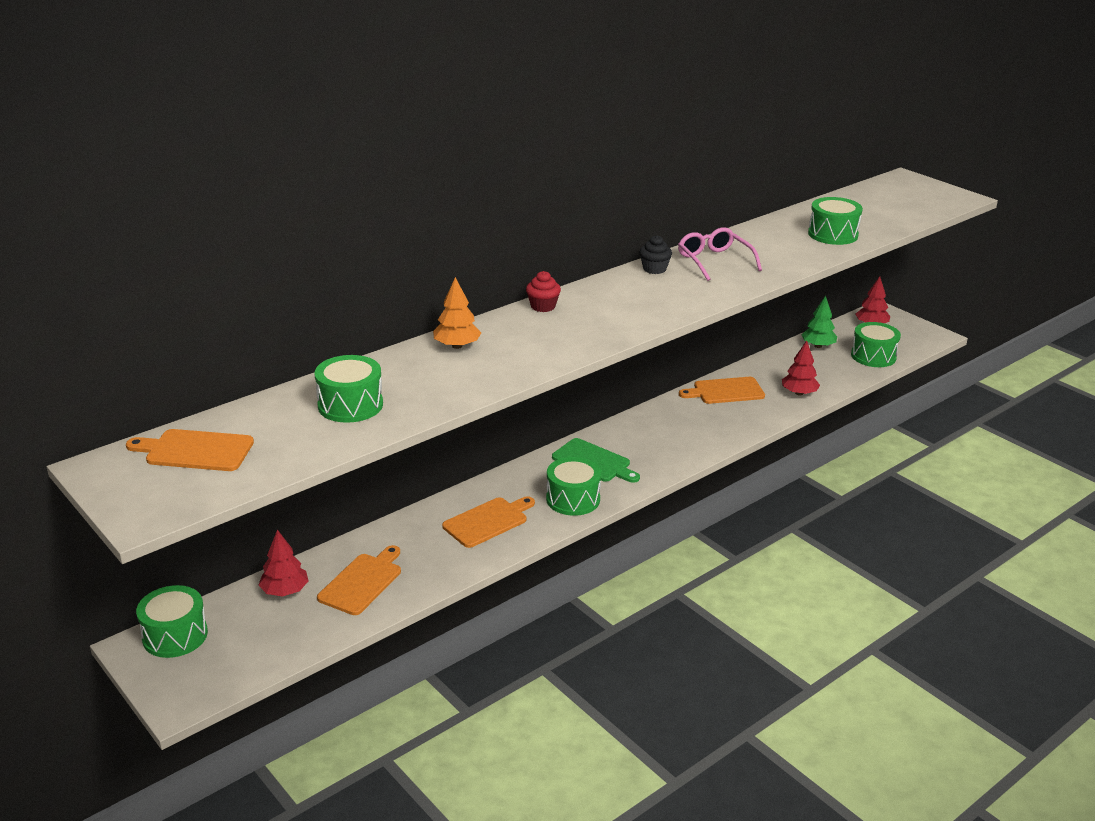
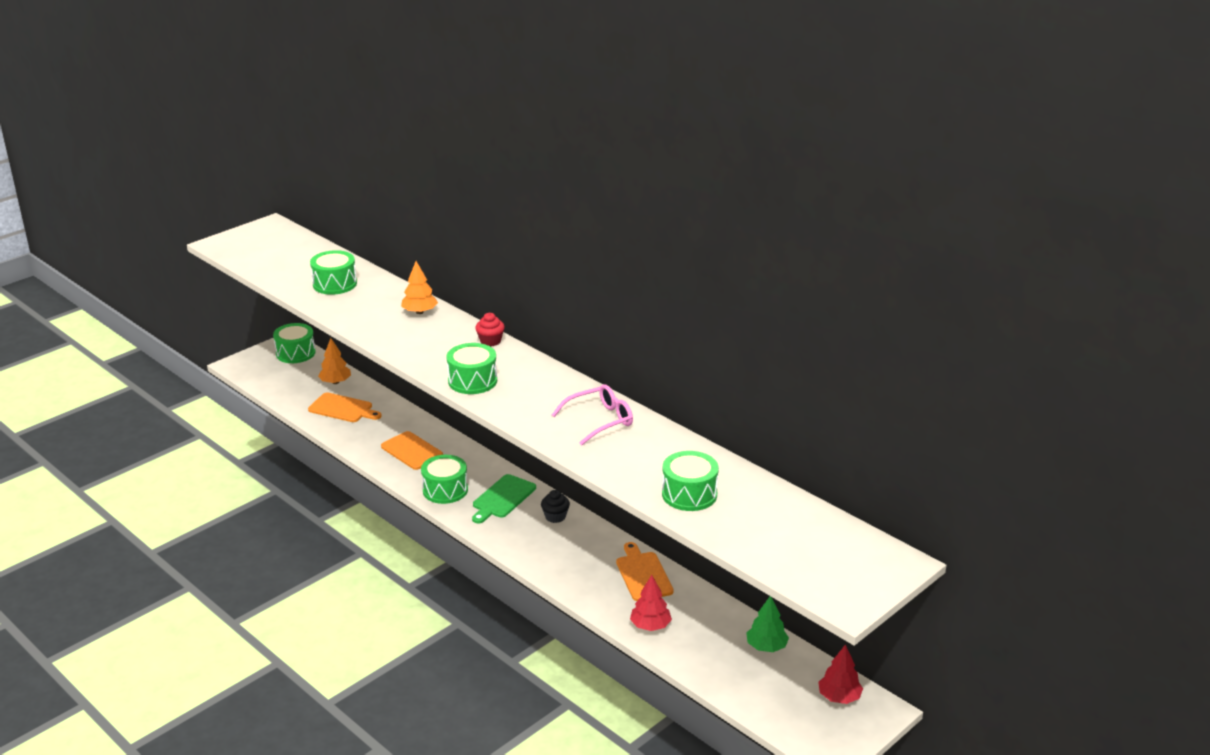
camera: 85 degrees right, 0 degrees up
(195, 451) = (284, 246): orange cutting board -> none
(285, 591) = (335, 382): red tree -> orange tree
(654, 269) = (575, 389): black cupcake -> black cupcake (555, 516)
(873, 356) = (754, 691): green drum -> green drum (472, 381)

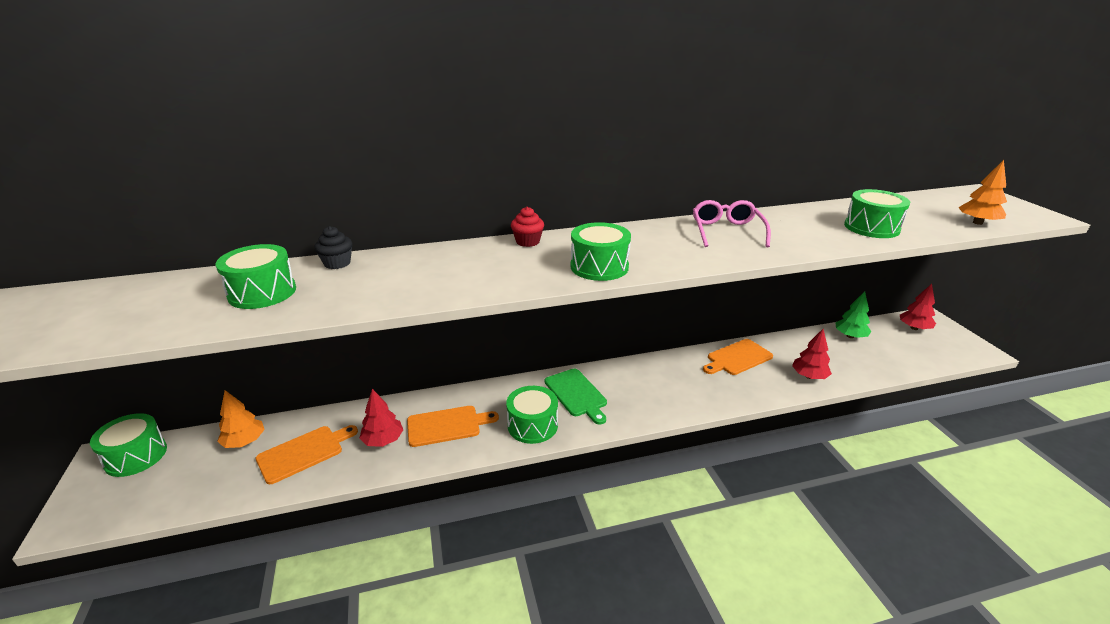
camera: 60 degrees left, 0 degrees up
(378, 433) = (383, 440): none -> red tree
(420, 312) = (415, 260): orange tree -> orange tree (977, 222)
(555, 516) = (628, 374): black cupcake -> black cupcake (337, 263)
(643, 574) = (737, 358): orange cutting board -> orange cutting board turned 45 degrees counterclockwise

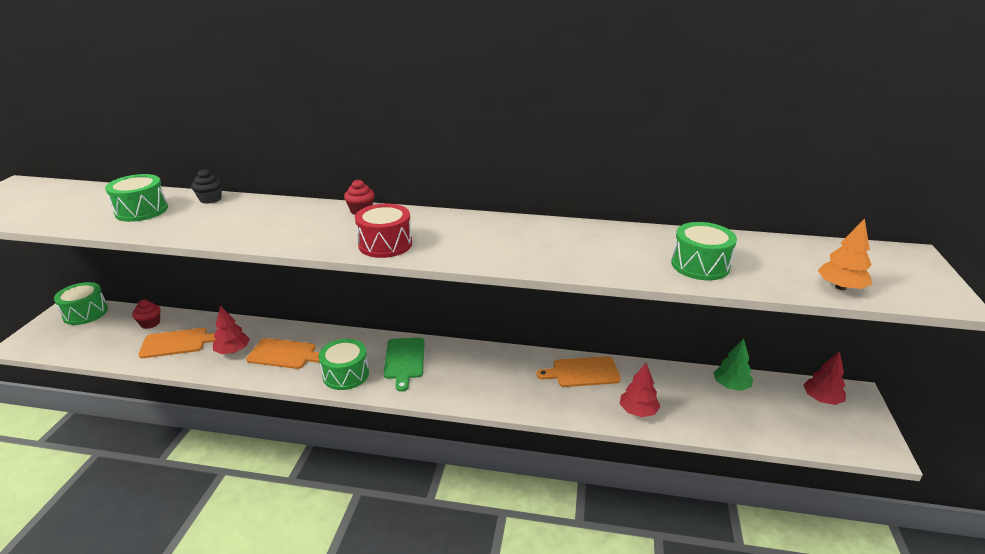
camera: 25 degrees right, 0 degrees up
(244, 442) = (150, 323): orange tree -> red cupcake
(599, 267) = (385, 244): green drum -> red drum
(726, 231) = (542, 237): pink glasses -> none

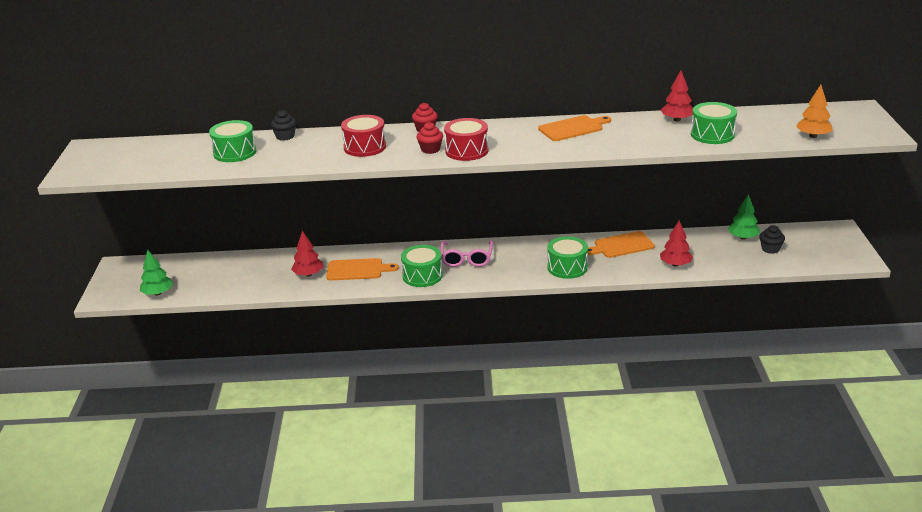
camera: 10 degrees left, 0 degrees up
(75, 348) = (158, 293): none -> green tree
(85, 313) = (139, 267): green drum -> green drum (567, 267)
(150, 323) = (211, 265): red cupcake -> red cupcake (430, 149)
(177, 343) = (251, 276): orange cutting board -> orange cutting board (573, 128)
(278, 223) = (365, 147): none -> red drum
(404, 360) = (466, 259): green cutting board -> pink glasses
(762, 409) = (770, 249): none -> black cupcake
(821, 399) = (814, 236): red tree -> red tree (677, 120)

